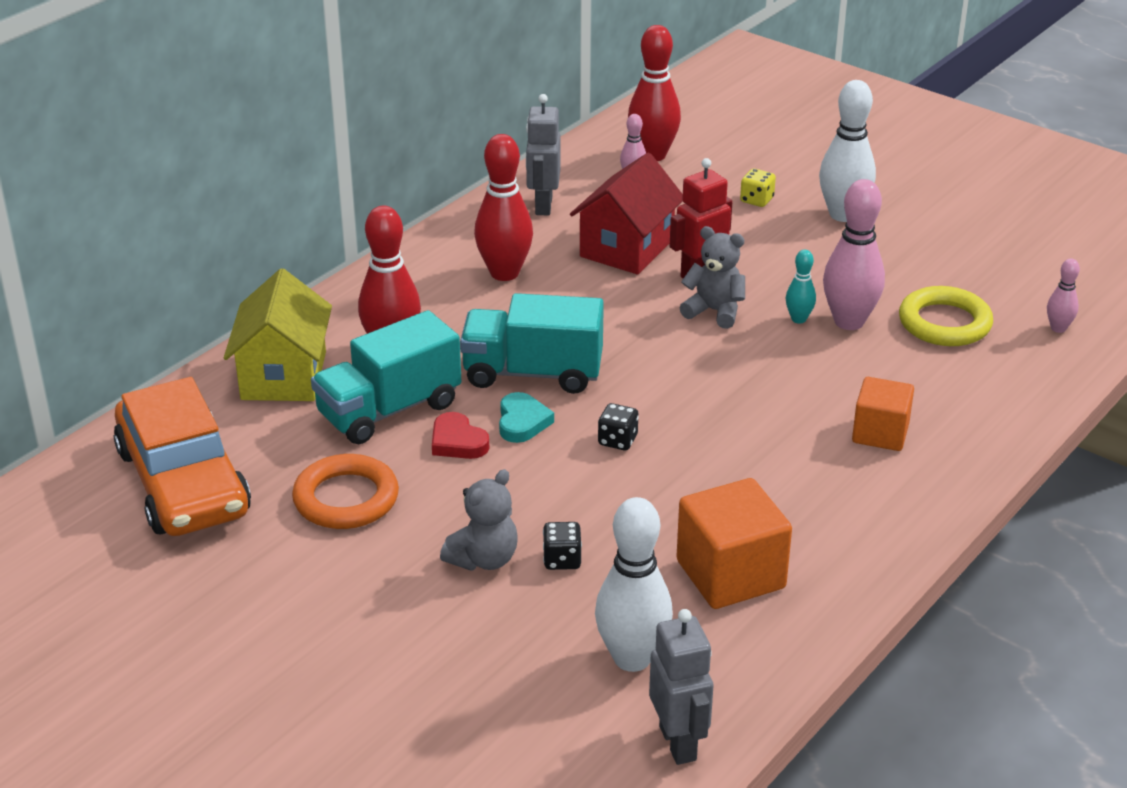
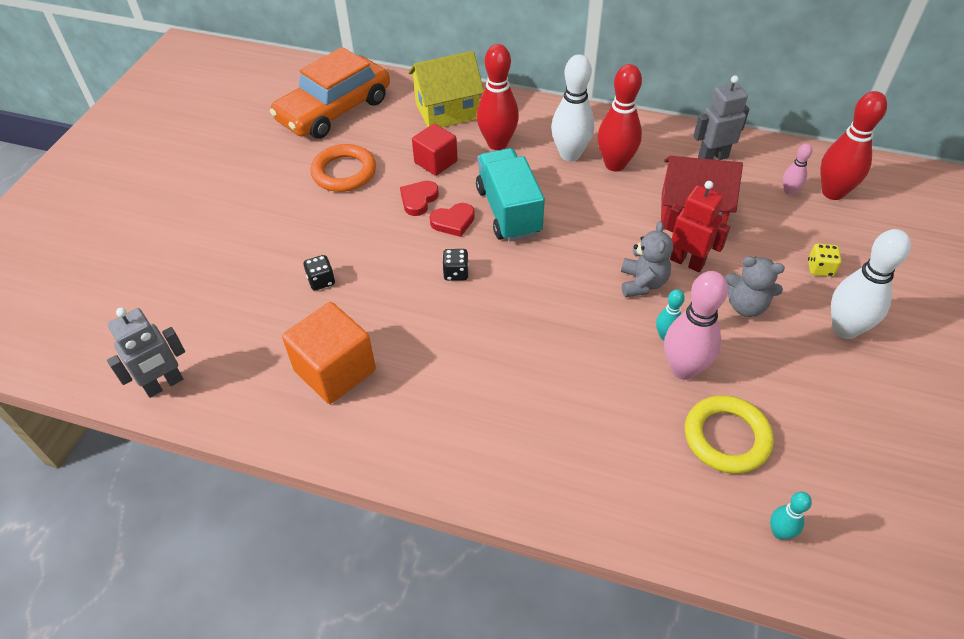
camera: 70 degrees right, 15 degrees up
(389, 410) = (436, 162): turquoise truck -> red cube
(484, 559) = (310, 245): grey teddy bear -> grey teddy bear (746, 306)
(522, 422) = (453, 222): turquoise heart -> red heart
(632, 658) = (237, 340): white bowling pin -> white bowling pin (570, 154)
(880, 433) = (540, 423): orange cube -> none
(1058, 328) = (779, 532): pink bowling pin -> turquoise bowling pin

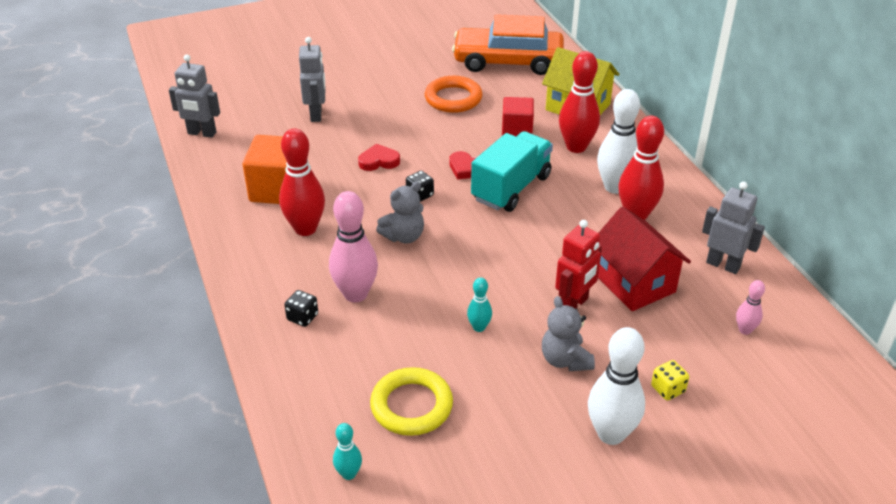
camera: 50 degrees right, 10 degrees down
(249, 276) = (316, 114): none -> grey robot
(321, 281) = (345, 143): black dice -> black dice (302, 317)
(418, 200) = (469, 142): red heart -> red heart (379, 161)
(642, 283) = (520, 290): grey teddy bear -> grey teddy bear (404, 236)
(683, 369) = (455, 352): pink bowling pin -> pink bowling pin (355, 294)
(687, 262) = (574, 304): red robot -> red robot turned 45 degrees clockwise
(833, 192) = (783, 359): red bowling pin -> red bowling pin (305, 229)

